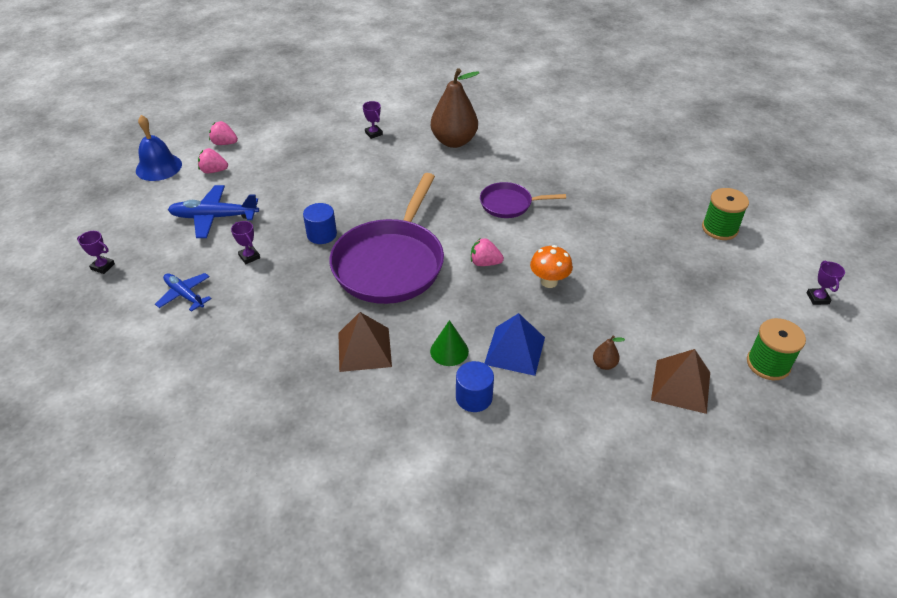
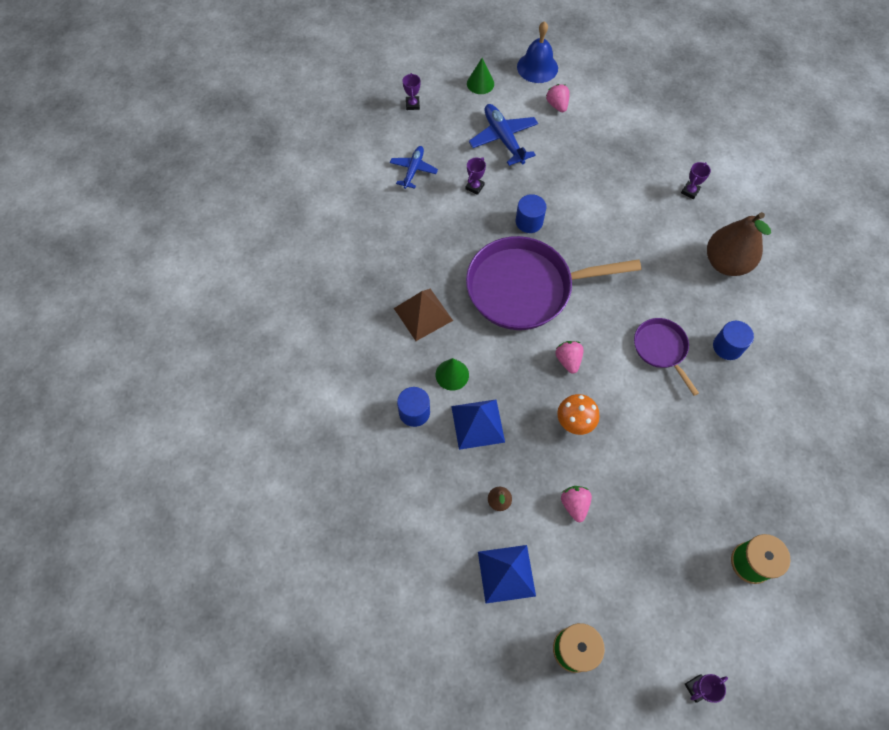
camera: 65 degrees right, 20 degrees up
(134, 209) = (480, 83): none -> green cone
(224, 143) = (597, 91): pink strawberry -> pink strawberry (574, 505)
(529, 169) = (727, 346): none -> blue cylinder
(680, 386) = (506, 573): brown pyramid -> blue pyramid

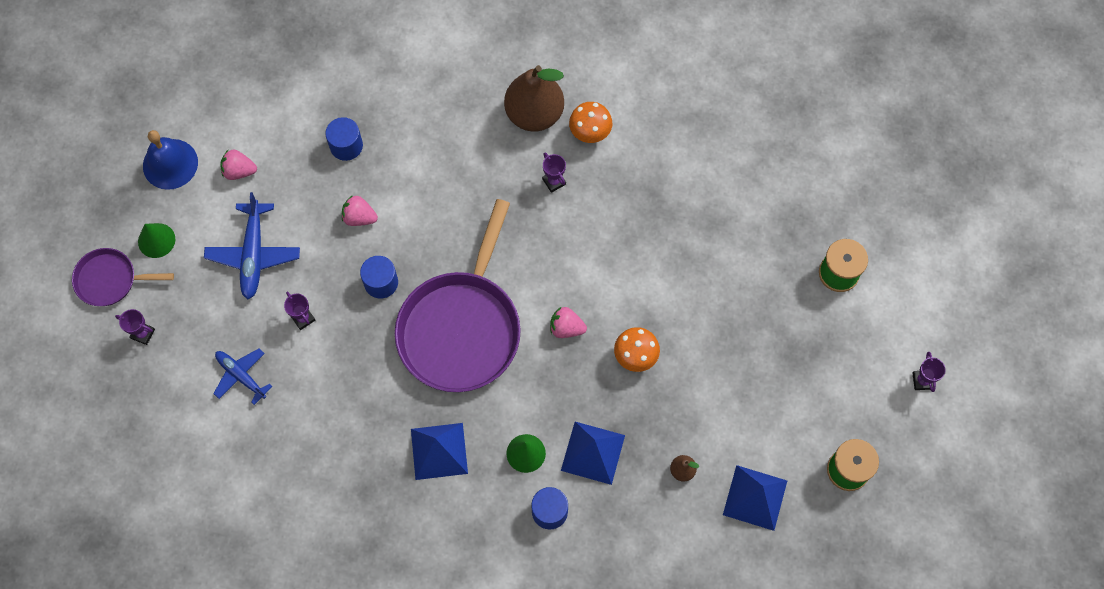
camera: 65 degrees left, 5 degrees up
(423, 314) = (439, 451): brown pyramid -> blue pyramid
(503, 139) = (254, 254): blue plane -> blue plane turned 90 degrees counterclockwise
(574, 505) = (717, 400): pink strawberry -> pink strawberry (359, 217)
(661, 349) = (598, 231): purple pan -> purple pan (110, 280)
(690, 191) = (431, 97): purple trophy -> purple trophy (554, 181)
(727, 346) = (626, 168): blue cylinder -> blue cylinder (346, 146)
(738, 308) = (590, 133): none -> orange mushroom

